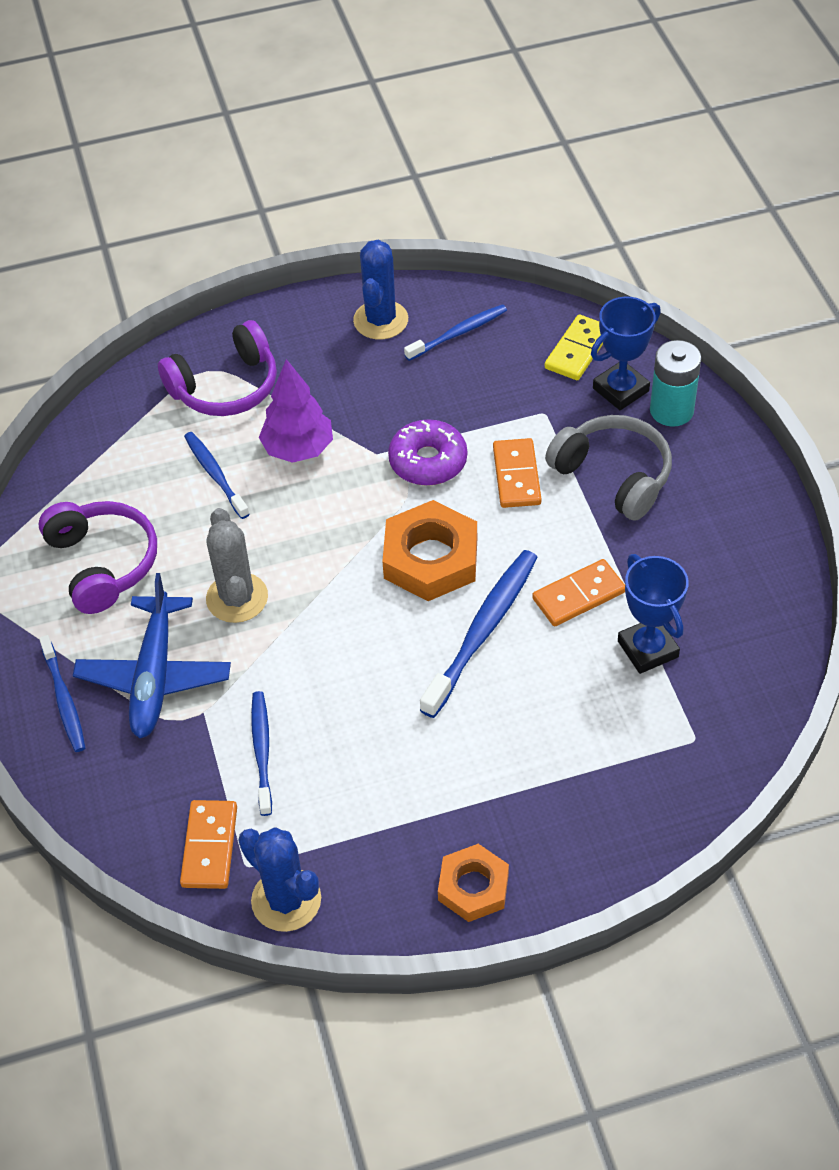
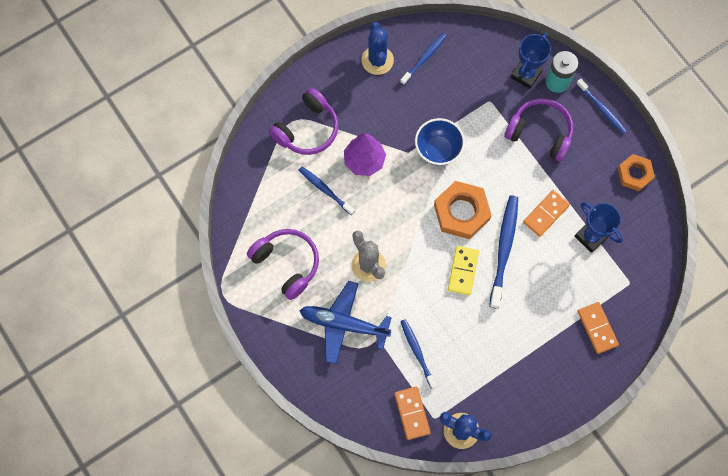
camera: 20 degrees left, 20 degrees up
(64, 700) = (302, 352): blue toothbrush -> blue toothbrush (602, 109)
(155, 675) = (344, 324): blue plane -> blue plane turned 120 degrees clockwise
(428, 461) = (438, 150): purple donut -> blue bowl
(473, 887) = (549, 396): orange nut -> orange nut (634, 174)
(516, 476) = (488, 147): orange domino -> orange domino (597, 328)
(578, 350) = (494, 53): yellow domino -> yellow domino (463, 271)
(613, 476) = (540, 133): grey headphones -> purple headphones

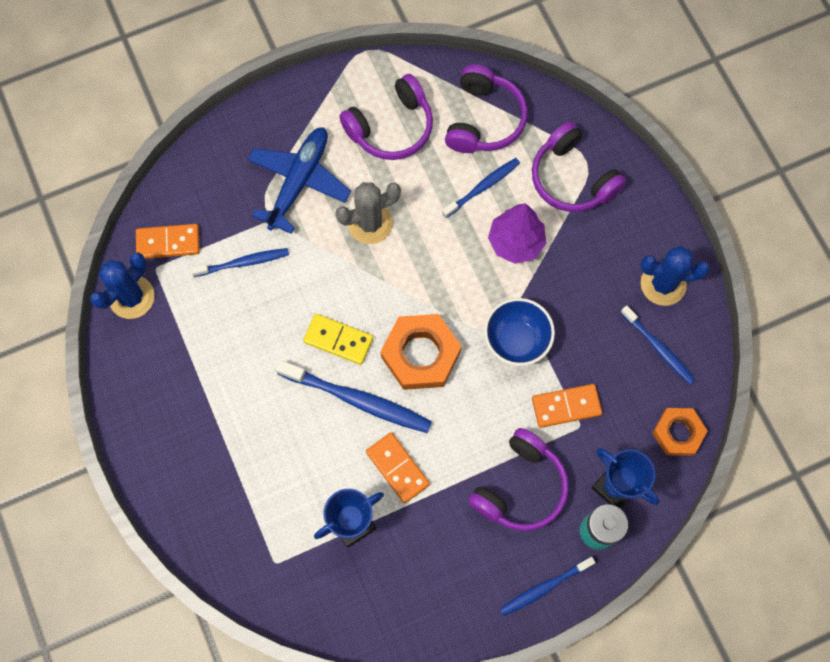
camera: 100 degrees right, 0 degrees up
(269, 197) = (484, 119): none -> purple headphones
(597, 328) = (222, 501): orange domino -> orange domino (566, 406)
(634, 174) = (434, 611): orange nut -> orange nut (678, 433)

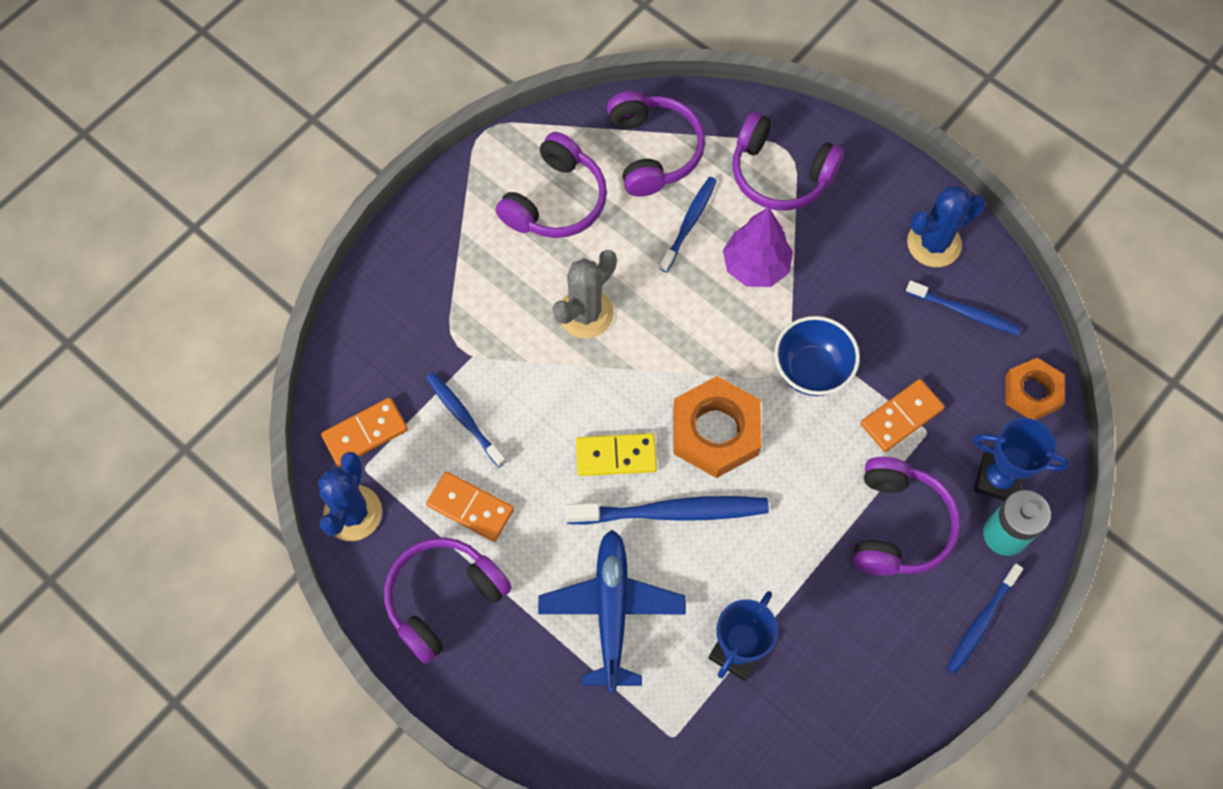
camera: 25 degrees left, 5 degrees down
(164, 388) = (443, 599): none -> purple headphones
(243, 263) = (464, 418): blue toothbrush -> blue toothbrush turned 90 degrees counterclockwise
(299, 182) = (482, 302): blue plane -> blue plane (611, 611)
(397, 468) = (754, 567): orange domino -> orange domino (470, 508)

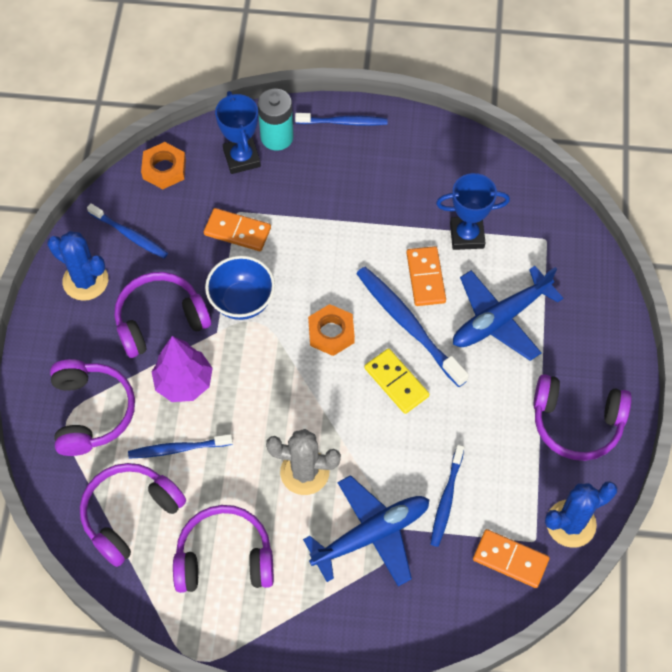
camera: 125 degrees left, 5 degrees down
(470, 508) = (505, 449): orange domino -> orange domino (426, 278)
(483, 330) = (371, 534): none -> blue plane
(715, 431) = (331, 333): orange nut -> orange nut, size x0.64
(898, 525) = (315, 194): purple headphones -> purple headphones (160, 320)
(964, 312) = (129, 235): blue toothbrush -> blue toothbrush turned 135 degrees clockwise

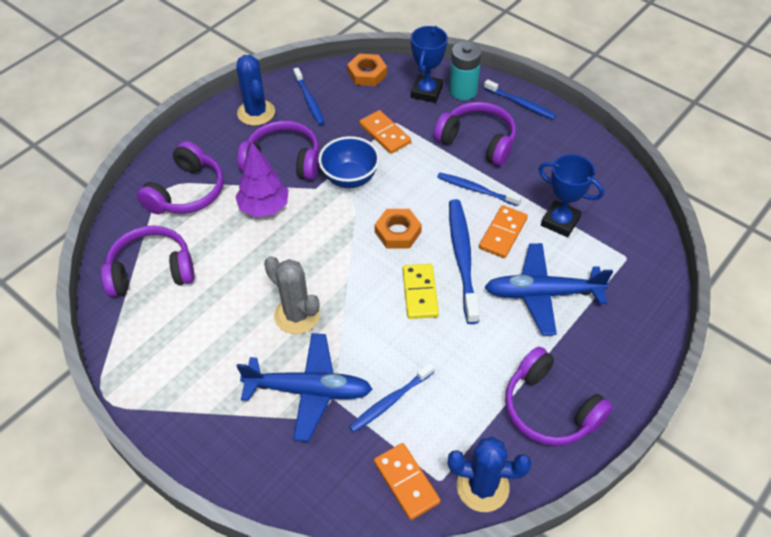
camera: 35 degrees right, 10 degrees down
(178, 449) = (222, 247): blue toothbrush -> blue toothbrush (476, 190)
(224, 558) = (188, 339): purple headphones -> purple headphones (477, 141)

